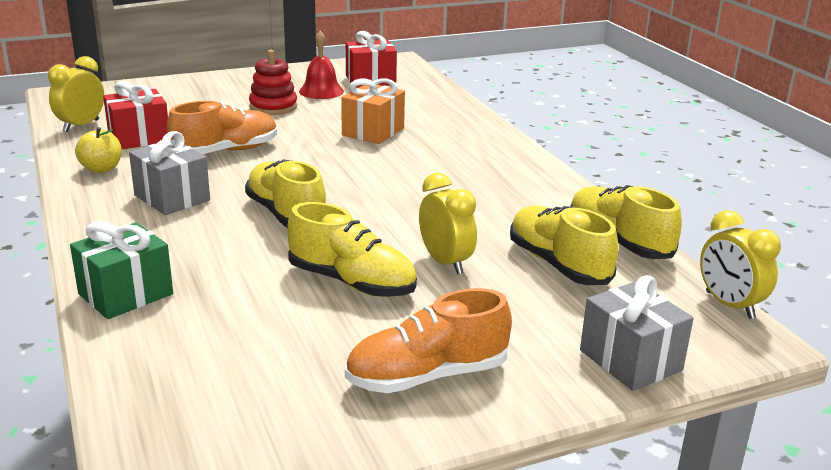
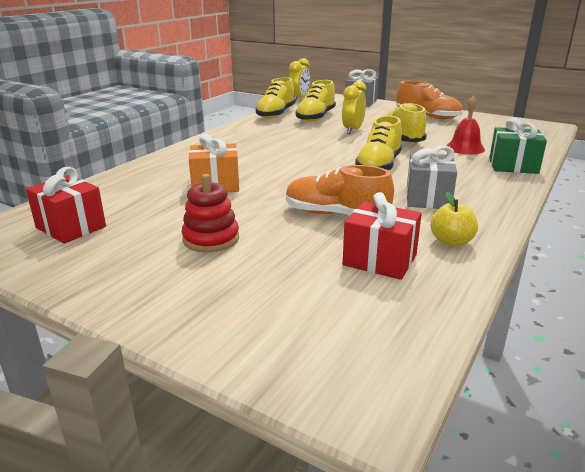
camera: 125 degrees left, 0 degrees up
(81, 126) = (415, 309): yellow clock -> none
(321, 91) = (134, 236): red bell -> red bell (465, 148)

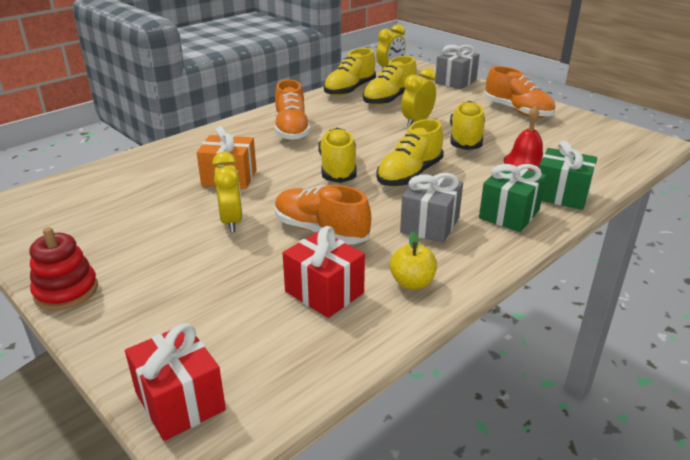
camera: 15 degrees right, 5 degrees up
(71, 227) = (75, 208): red gift -> red gift (180, 401)
(211, 239) = (186, 241): red stacking toy -> red stacking toy (66, 291)
(245, 218) = (231, 221): none -> yellow clock
(246, 145) = (291, 130): none -> orange shoe
(312, 168) = (338, 168): none -> yellow shoe
(485, 183) = (509, 214): none -> green gift

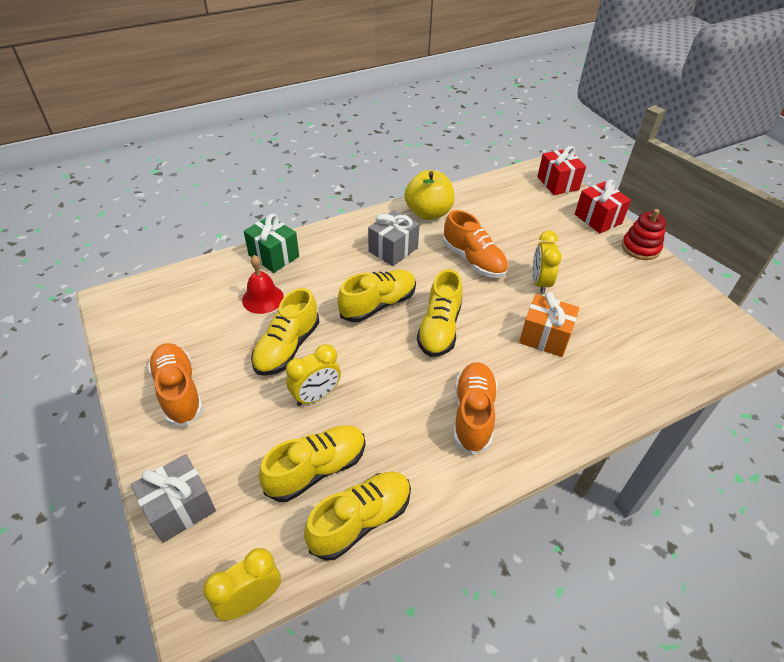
camera: 165 degrees left, 15 degrees up
(324, 292) = (482, 217): red gift -> red gift (598, 219)
(412, 283) = (428, 213): yellow apple -> yellow apple, size x1.73
(509, 214) = (330, 247): green gift -> none

